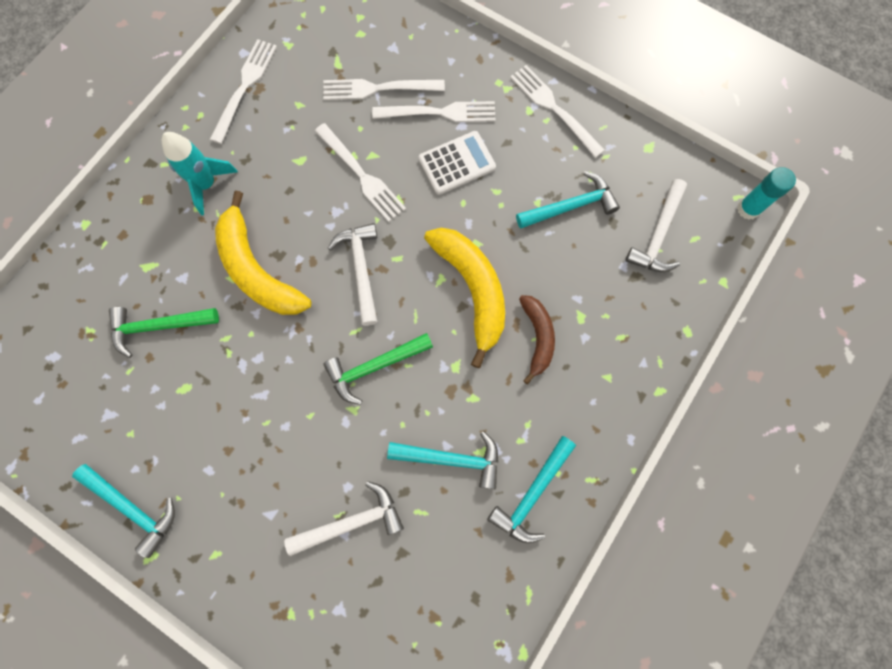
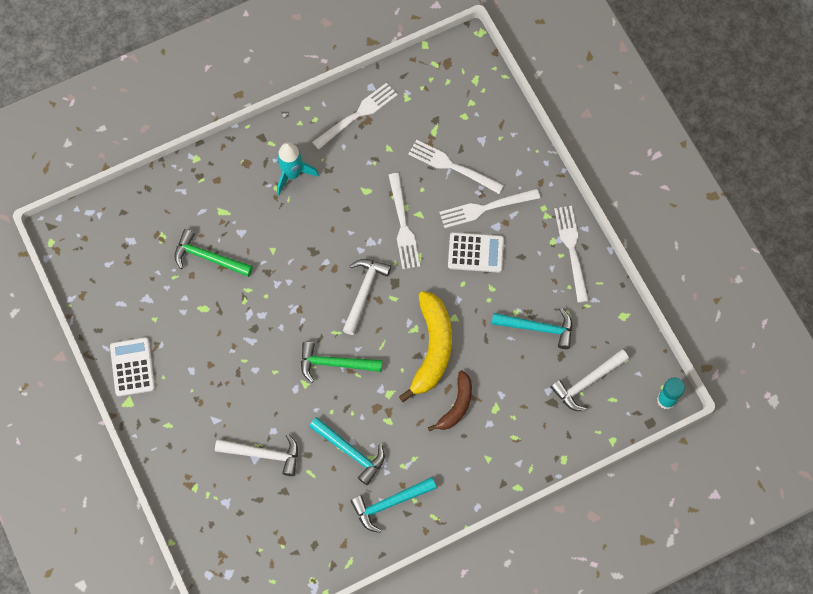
camera: 30 degrees right, 5 degrees down
(132, 507) = (132, 367): turquoise hammer -> white calculator
(257, 270) = (294, 254): yellow banana -> none
(439, 112) = (486, 208): white fork -> white fork turned 135 degrees clockwise

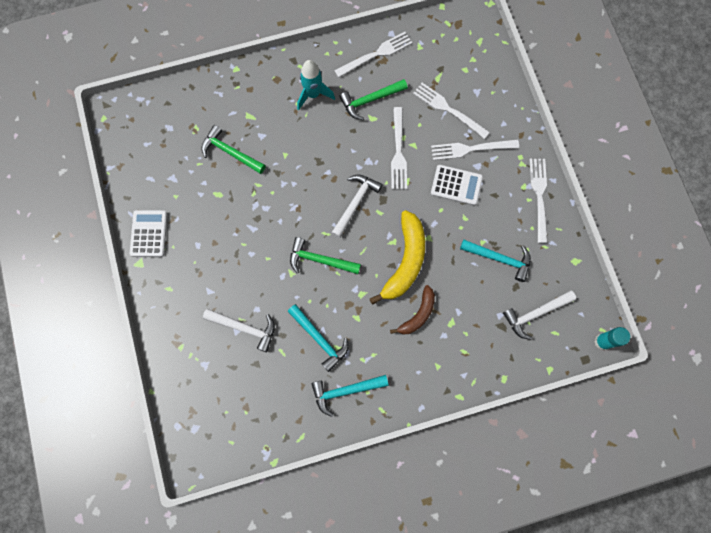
camera: 10 degrees right, 5 degrees up
(360, 170) = (370, 100): none -> green hammer

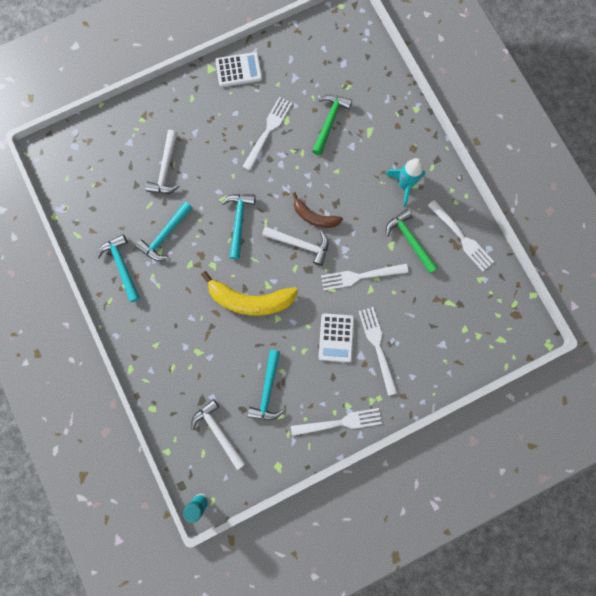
camera: 80 degrees right, 5 degrees up
(320, 260) = (239, 222): green hammer -> turquoise hammer
(418, 314) = (201, 320): brown banana -> brown banana (314, 217)
(448, 109) = (416, 318): white fork -> white fork (268, 131)

